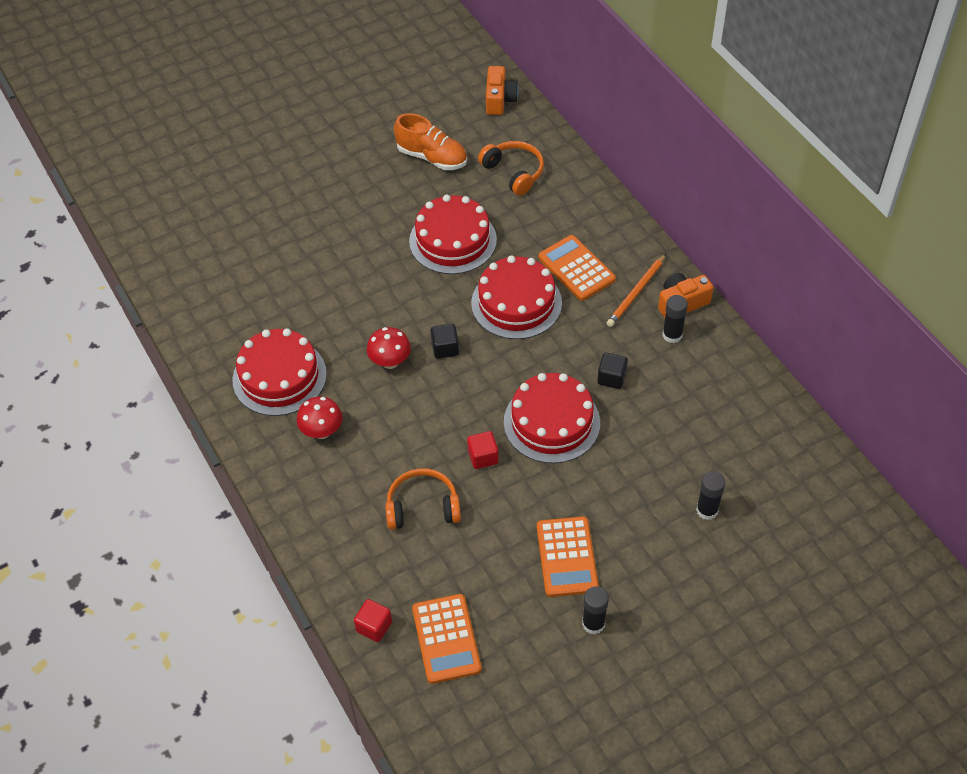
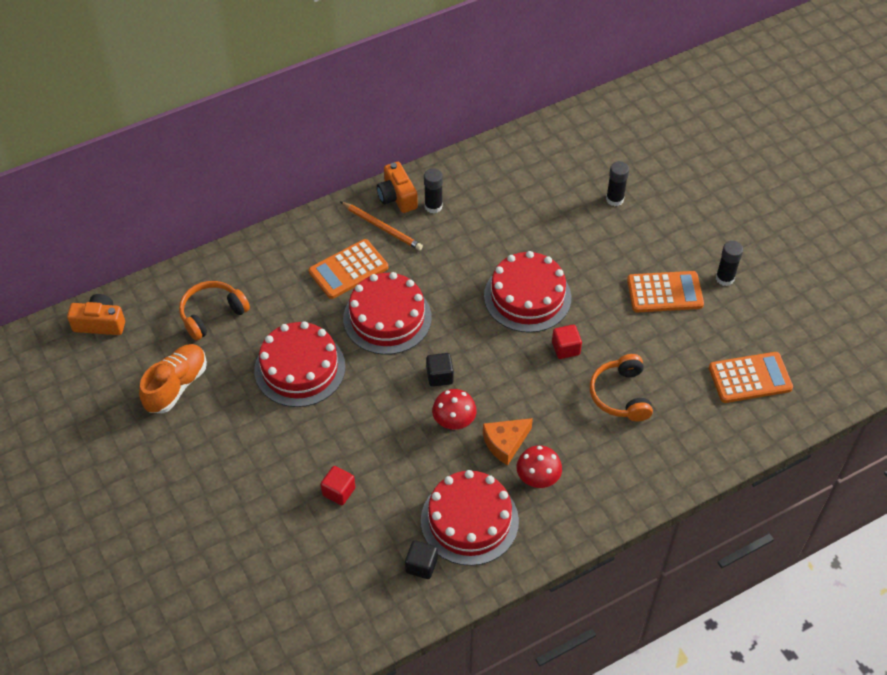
camera: 90 degrees left, 0 degrees up
(364, 404) = (505, 443): none -> orange cheese
(374, 626) = (744, 431): red cube -> red cube (338, 492)
(611, 378) = (479, 251): black cube -> black cube (421, 565)

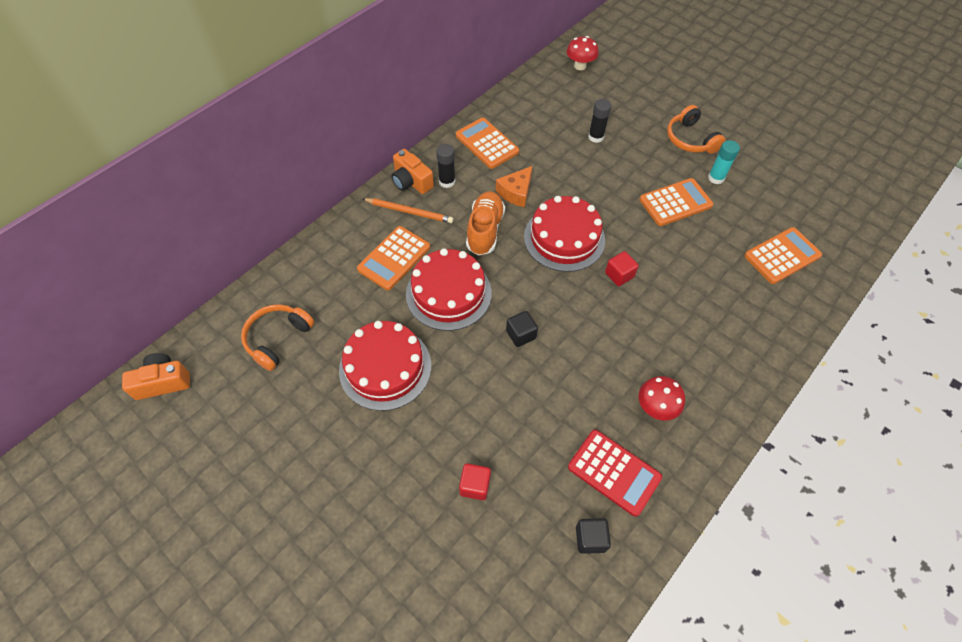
camera: 20 degrees left, 5 degrees up
(176, 386) = (266, 425): orange shoe -> orange shoe (485, 230)
(454, 422) = (554, 375): red mushroom -> red mushroom (580, 66)
(469, 520) = (614, 472): red cake -> red calculator
(493, 177) = (487, 144): none -> orange calculator
(505, 443) = (610, 381): orange cheese -> orange cheese (516, 192)
(621, 395) = (686, 303): orange headphones -> orange headphones (690, 139)
(724, 278) = (716, 178): black glue stick -> turquoise glue stick

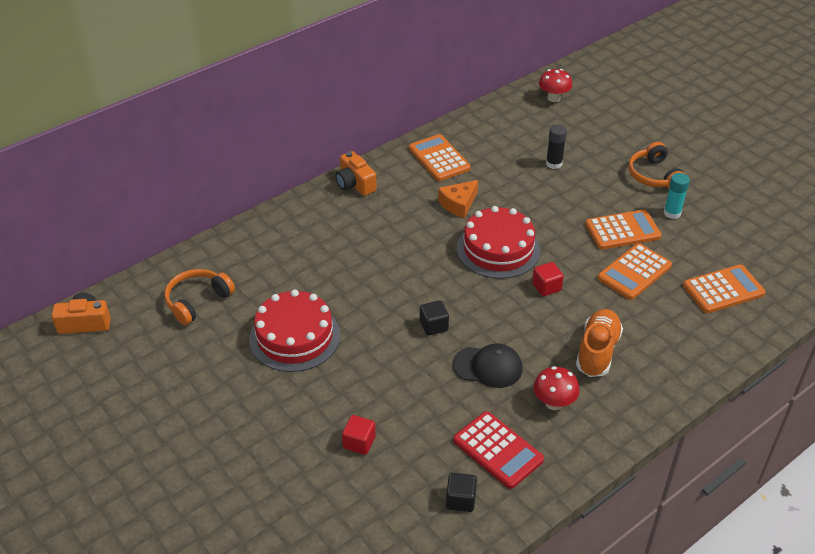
camera: 10 degrees right, 15 degrees down
(394, 258) = (323, 247): orange calculator -> orange calculator (634, 272)
(409, 212) = (347, 210): orange pencil -> none
(447, 181) = (390, 187): black glue stick -> none
(448, 293) = (370, 283): red cake -> none
(485, 230) = (419, 234): orange shoe -> orange shoe (597, 352)
(583, 375) = (488, 367): none -> black cap

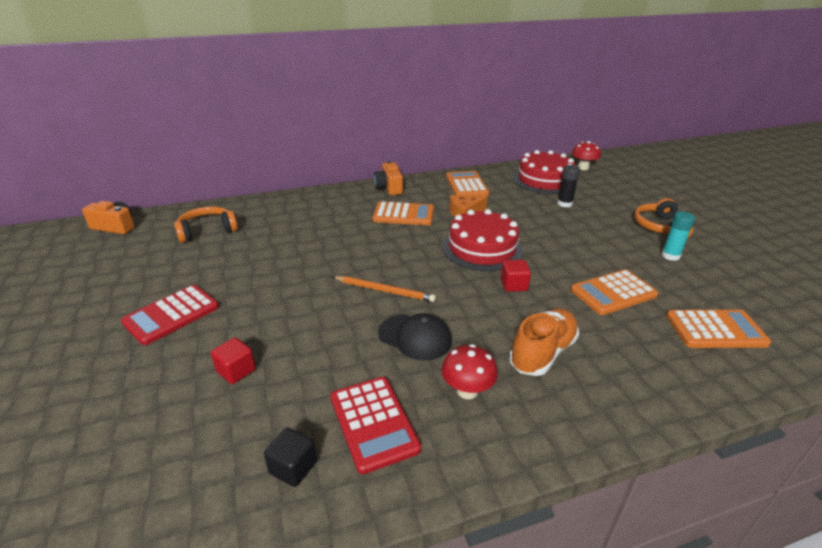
camera: 20 degrees right, 10 degrees down
(253, 409) = (171, 315): none -> red calculator
(294, 337) = (257, 270): red cake -> red cake (544, 180)
(433, 326) = (384, 290): black cube -> orange pencil
(622, 231) = (612, 259): orange calculator -> orange calculator (403, 215)

